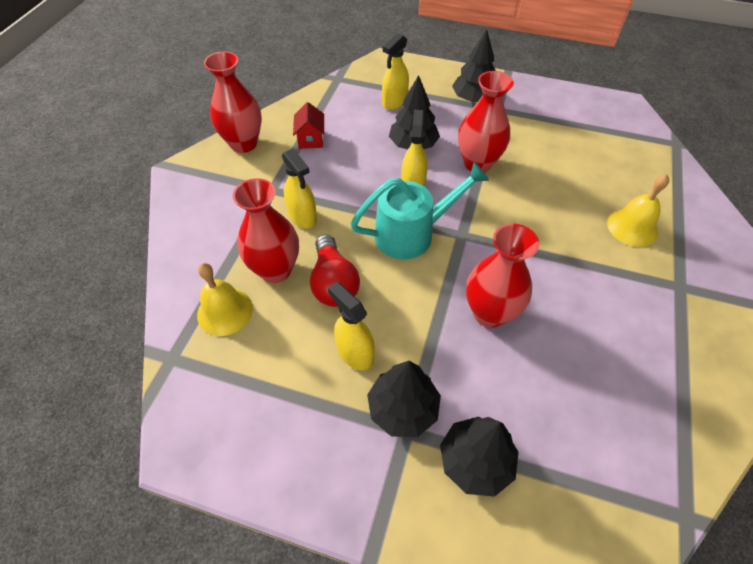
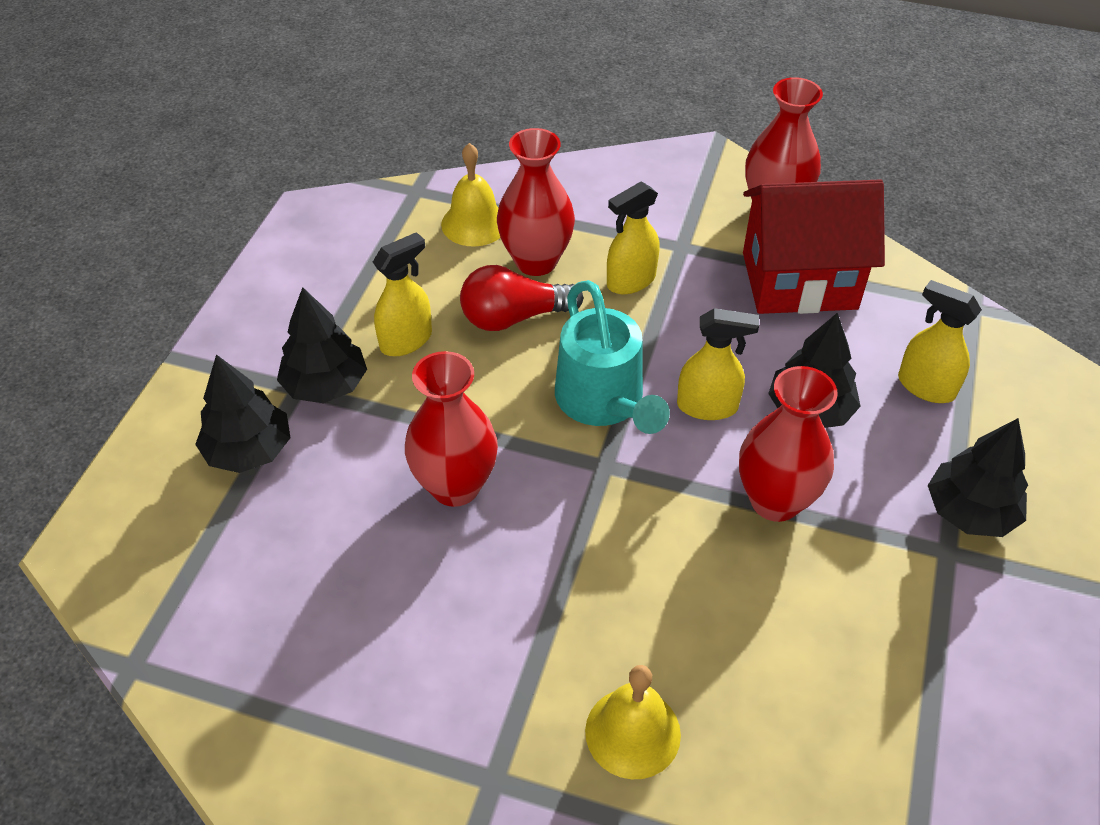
camera: 90 degrees right, 5 degrees down
(310, 139) = (799, 280): red house -> red house, size x2.29

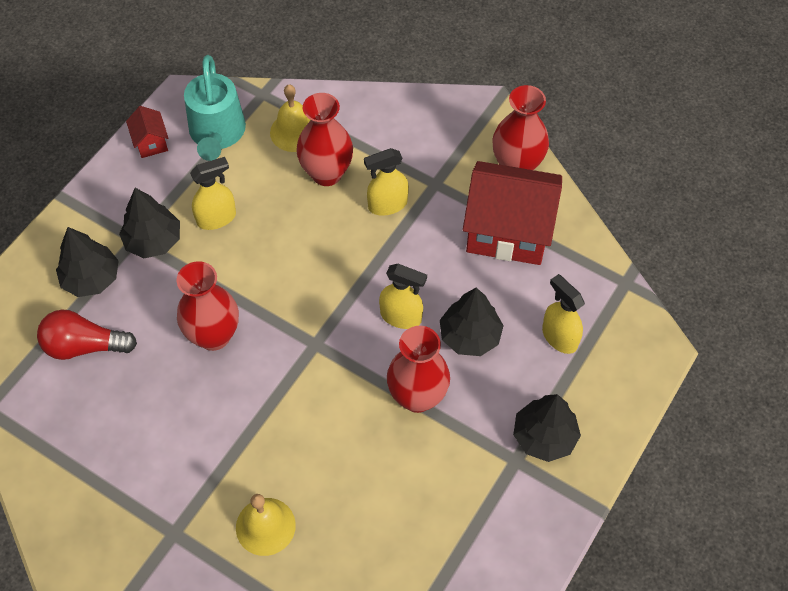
camera: 15 degrees right, 10 degrees up
(283, 270) = (151, 142): none -> red house
(514, 317) = (295, 216): red light bulb -> red light bulb (84, 346)
(604, 403) = (332, 298): turquoise watering can -> turquoise watering can (217, 135)

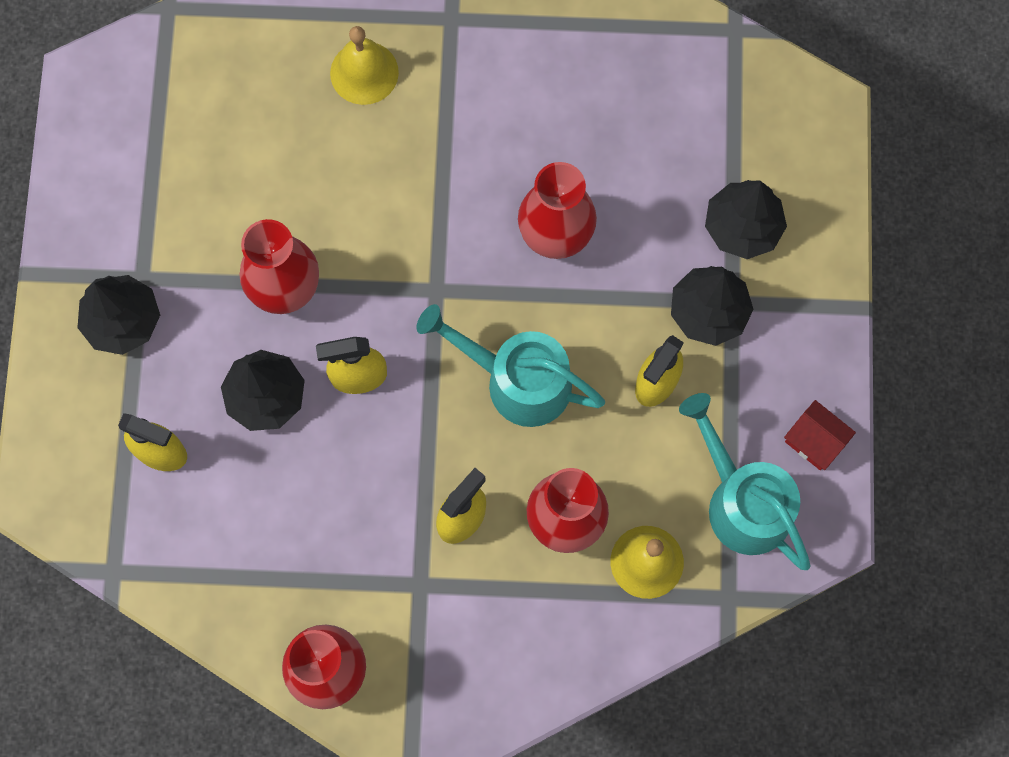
camera: 150 degrees right, 15 degrees up
(84, 346) = (687, 148): red light bulb -> none
(301, 263) = (516, 380): none -> turquoise watering can
(508, 231) = (291, 564): red house -> none

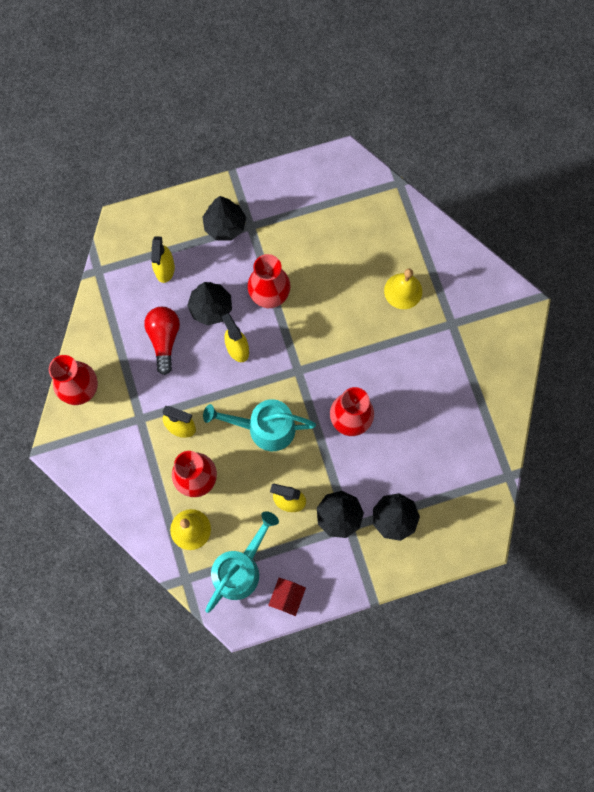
camera: 70 degrees right, 0 degrees up
(292, 495) = (164, 339): none -> red light bulb
(516, 380) = (264, 428): turquoise watering can -> turquoise watering can turned 90 degrees counterclockwise

